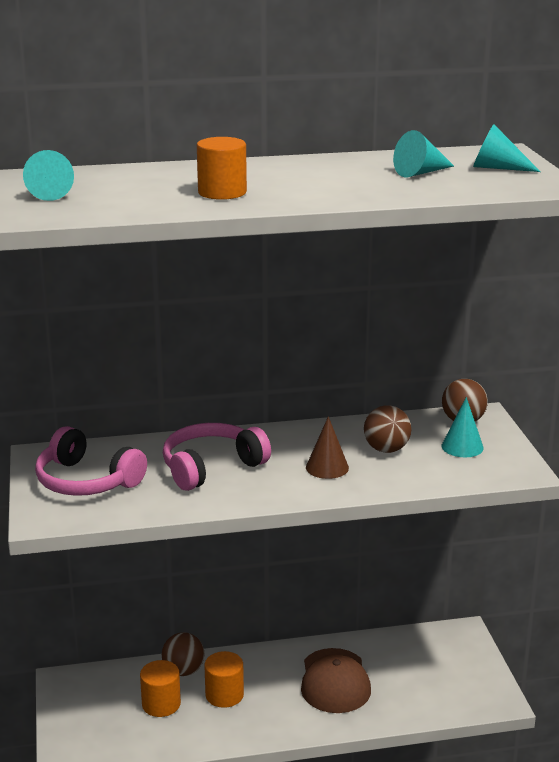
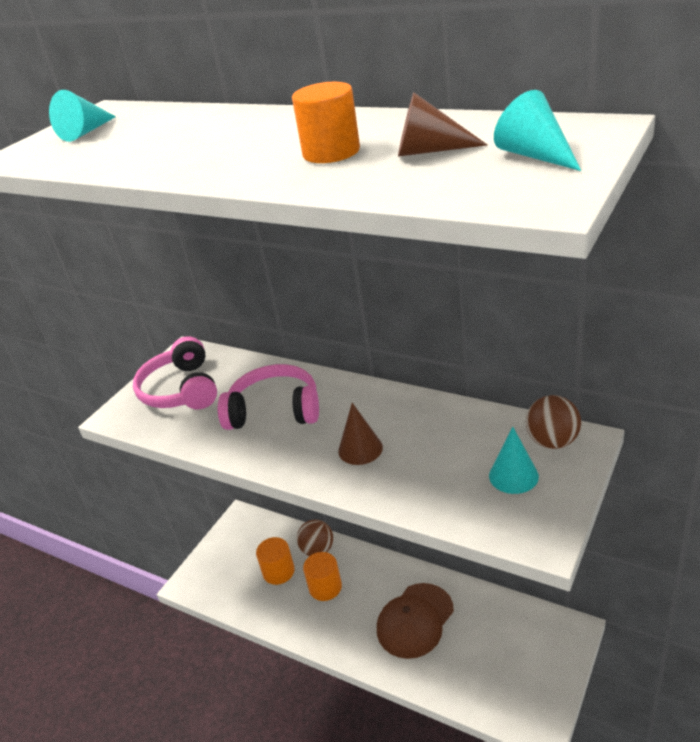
camera: 45 degrees right, 10 degrees up
(222, 192) = (195, 152): orange cylinder -> orange cylinder (331, 152)
(386, 449) = (436, 448): brown ball -> none
(421, 172) = (429, 151): turquoise cone -> brown cone

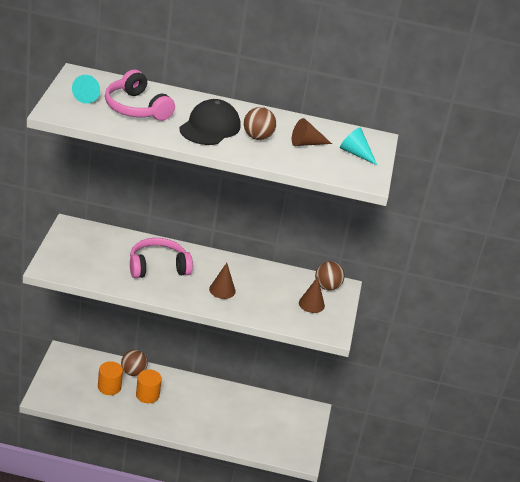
camera: 30 degrees left, 0 degrees up
(181, 390) = (84, 252): pink headphones -> pink headphones (136, 108)
(250, 148) = (210, 127): none -> black cap
(331, 152) = (257, 137): orange cylinder -> brown ball
(415, 620) = (215, 411): brown cap -> none
(513, 476) = (311, 304): turquoise cone -> brown cone

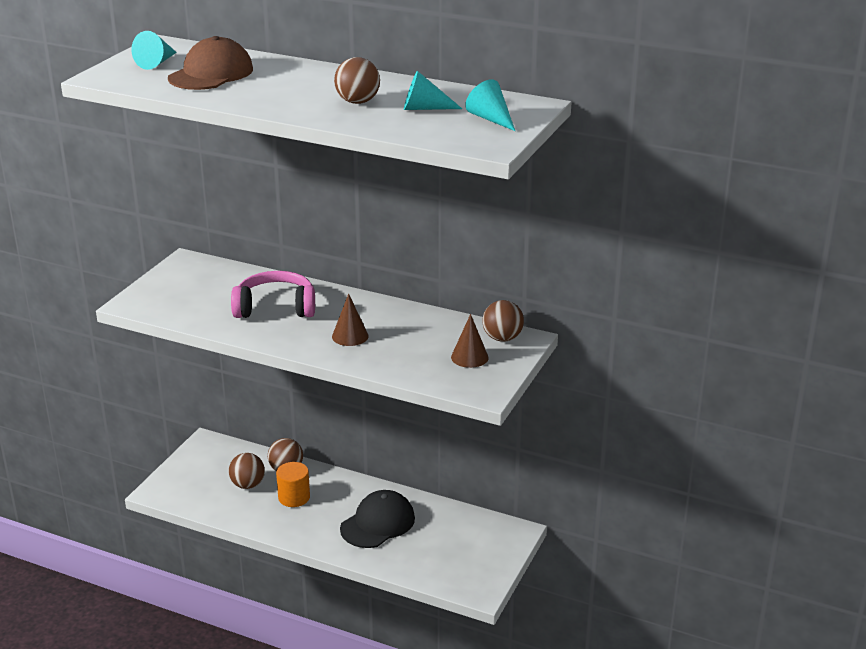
camera: 20 degrees right, 5 degrees down
(109, 387) = (248, 485): orange cylinder -> brown ball
(136, 108) = (211, 74): pink headphones -> brown cap
(210, 127) = (297, 92): black cap -> black cap (378, 523)
(306, 143) = (424, 108): brown cone -> turquoise cone

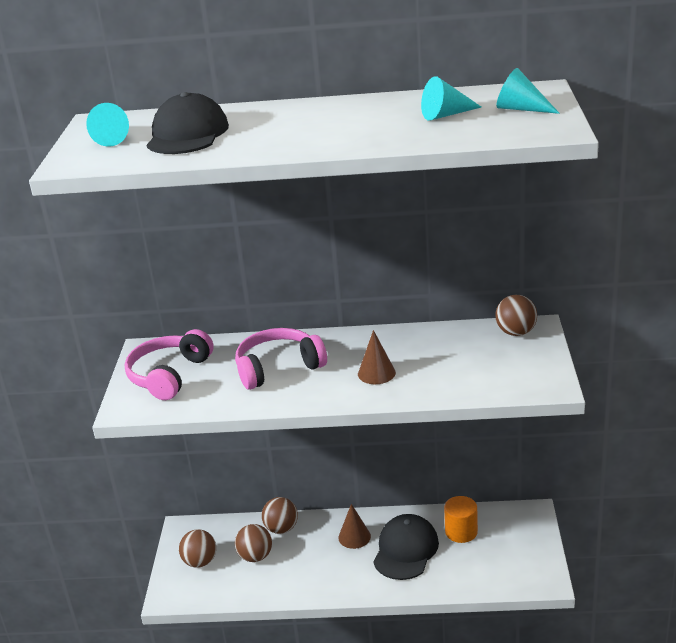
camera: 20 degrees left, 0 degrees up
(186, 287) = (169, 375): none -> pink headphones
(211, 74) = (187, 134): brown cap -> black cap
(294, 497) = (309, 553): orange cylinder -> orange cylinder (461, 532)
(357, 102) = (373, 124): brown ball -> brown ball (200, 562)
(469, 357) = (505, 358): brown cone -> brown cone (354, 537)

